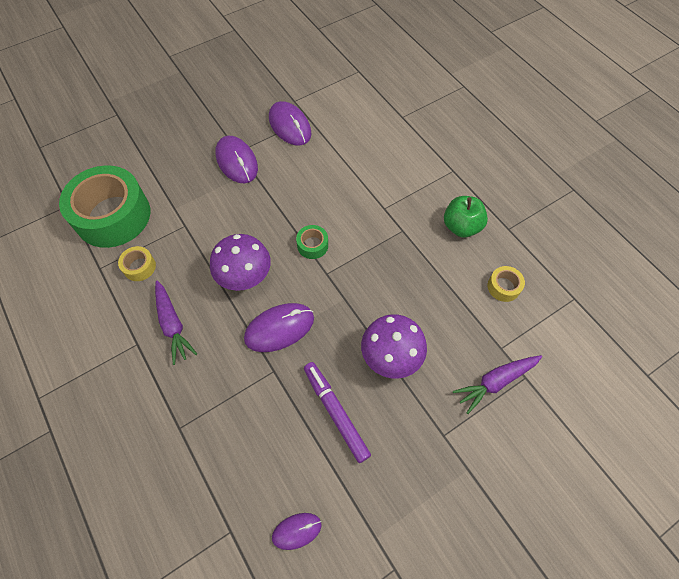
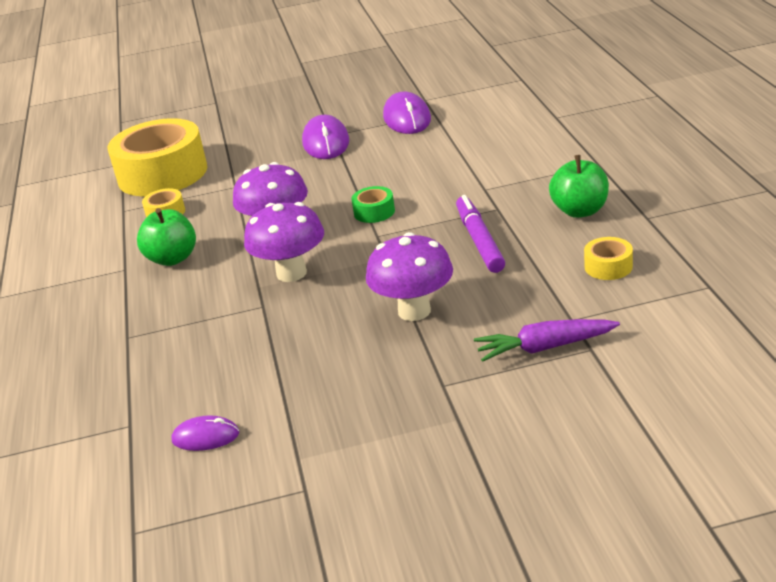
camera: 25 degrees right, 30 degrees down
(113, 216) = (162, 174): green tape -> yellow tape
(173, 325) = (172, 258): purple carrot -> green apple
(279, 328) = (291, 273): purple mouse -> purple mushroom
(335, 412) = (315, 347): purple marker -> purple marker (479, 241)

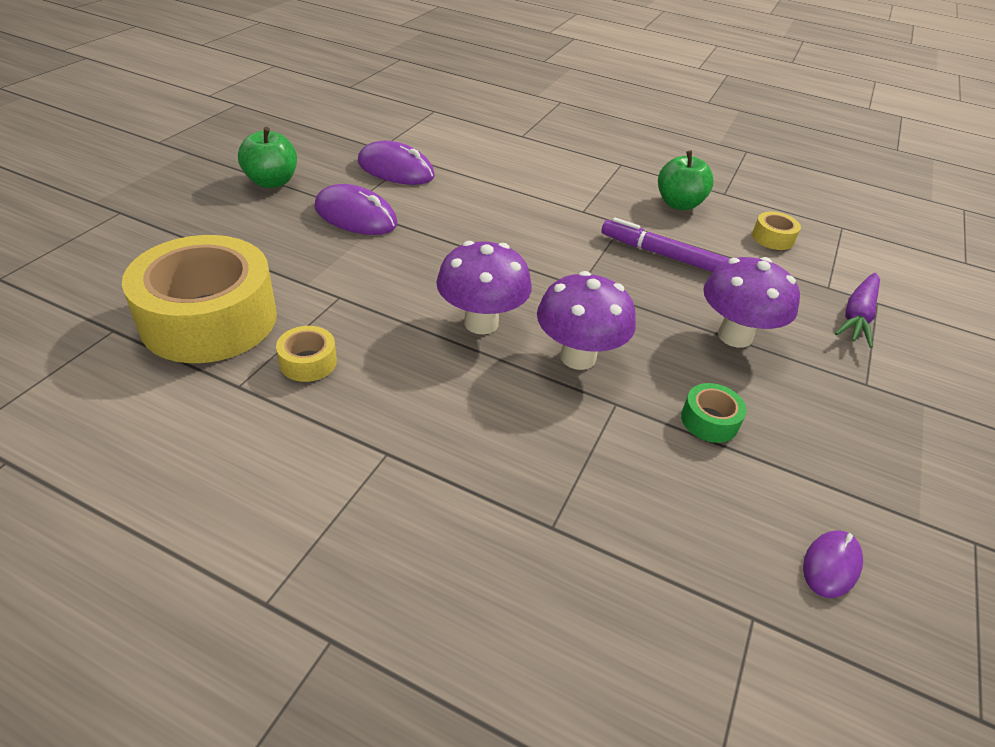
camera: 60 degrees left, 10 degrees up
(172, 258) = (424, 408): green apple -> green apple (272, 182)
(374, 212) = (535, 265): green tape -> green tape (709, 420)

